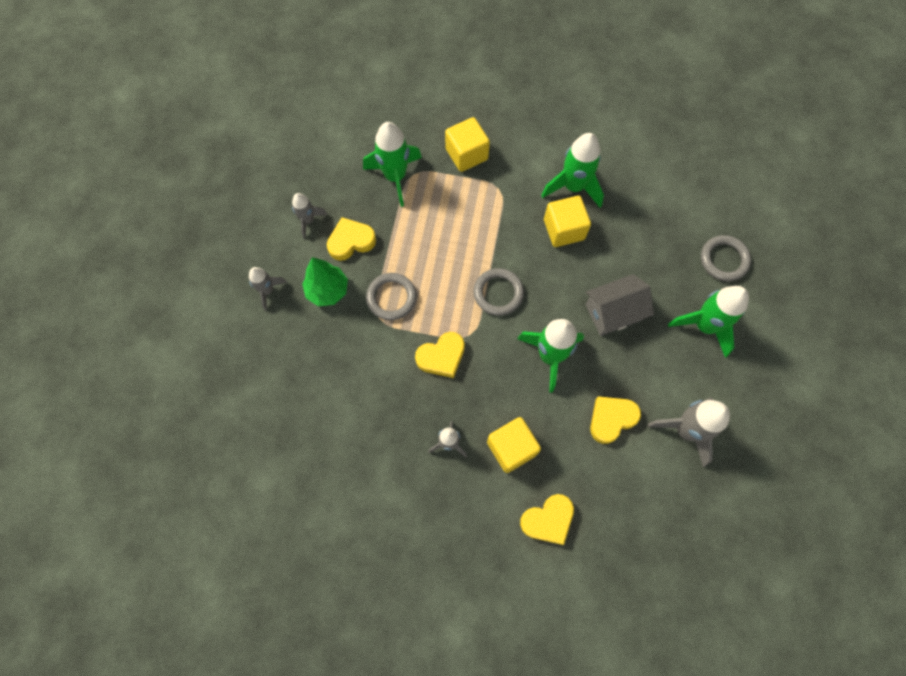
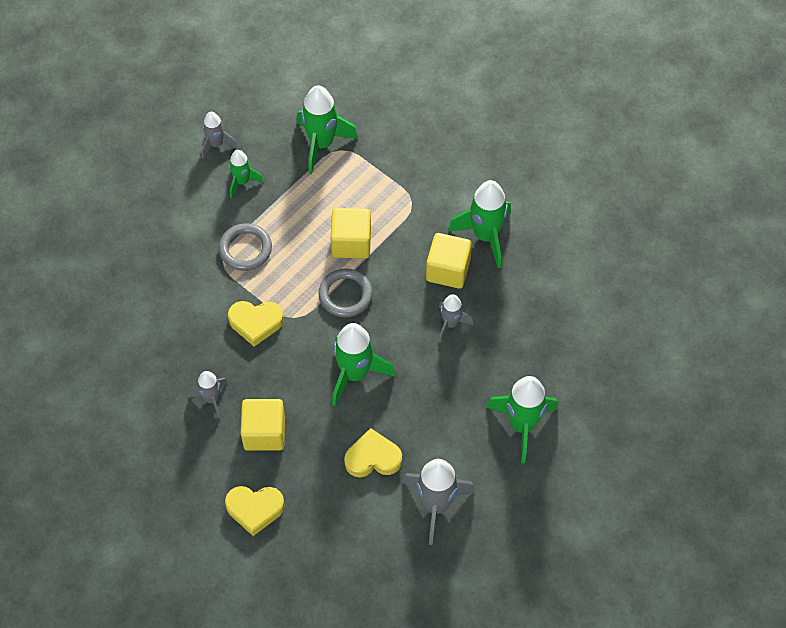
camera: 30 degrees right, 10 degrees down
(268, 290) = (141, 187): grey rocket -> grey rocket (451, 324)
(327, 290) = (193, 214): green tree -> none
(351, 241) = (242, 182): yellow heart -> green rocket
(466, 154) = (403, 156): yellow cube -> yellow cube (351, 243)
(613, 312) = (442, 367): grey house -> none
(724, 260) = (586, 376): grey ring -> none

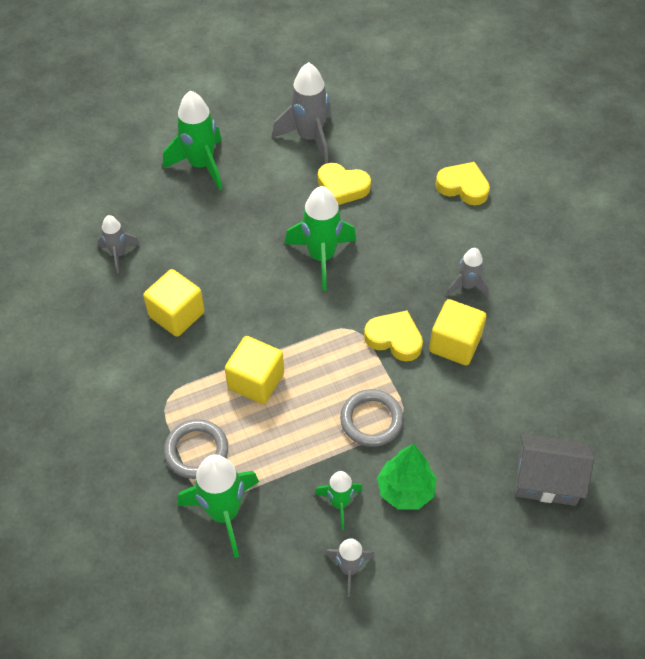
camera: 155 degrees left, 5 degrees down
(93, 258) = (546, 480): none -> grey house
(197, 209) = (405, 490): none -> green tree
(264, 433) = (429, 240): yellow cube -> yellow cube (455, 344)
(345, 295) = (291, 331): grey ring -> grey ring (196, 451)
(451, 324) = (207, 265): grey rocket -> grey rocket (119, 254)
(485, 236) = (117, 333): green rocket -> none

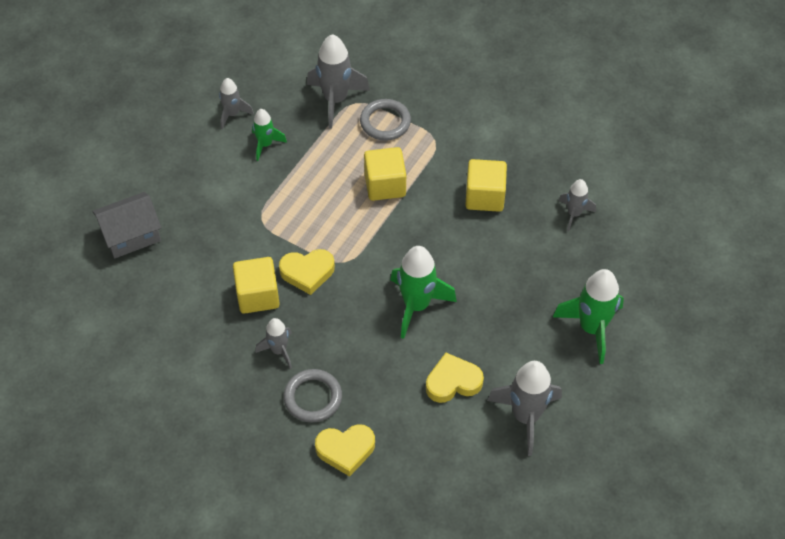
camera: 145 degrees right, 0 degrees up
(224, 513) = (335, 100): green rocket -> grey rocket
(371, 420) = (282, 205): grey ring -> grey ring (313, 398)
(405, 490) = (226, 175): green tree -> none

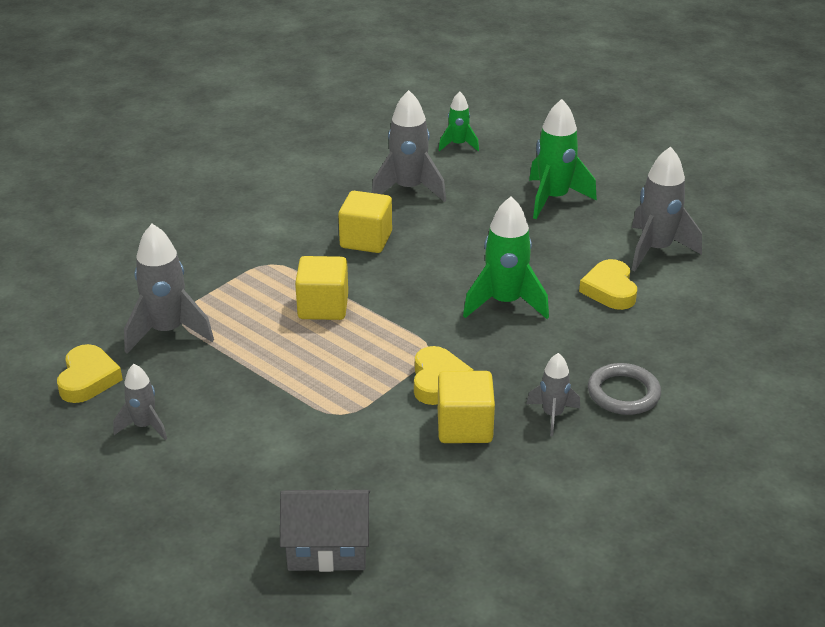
camera: 80 degrees left, 20 degrees down
(131, 235) = (327, 548): grey house -> grey house turned 75 degrees counterclockwise
(265, 144) = (214, 399): green rocket -> green rocket (458, 145)
(345, 450) = (696, 374): yellow heart -> yellow heart (88, 379)
(385, 122) = (224, 296): grey ring -> none
(574, 214) = (408, 189): grey rocket -> grey rocket, size x1.74

